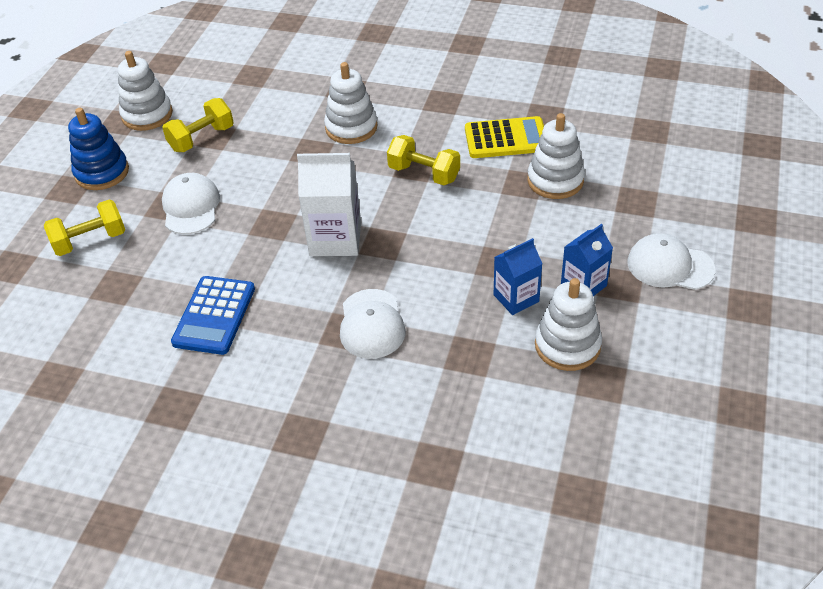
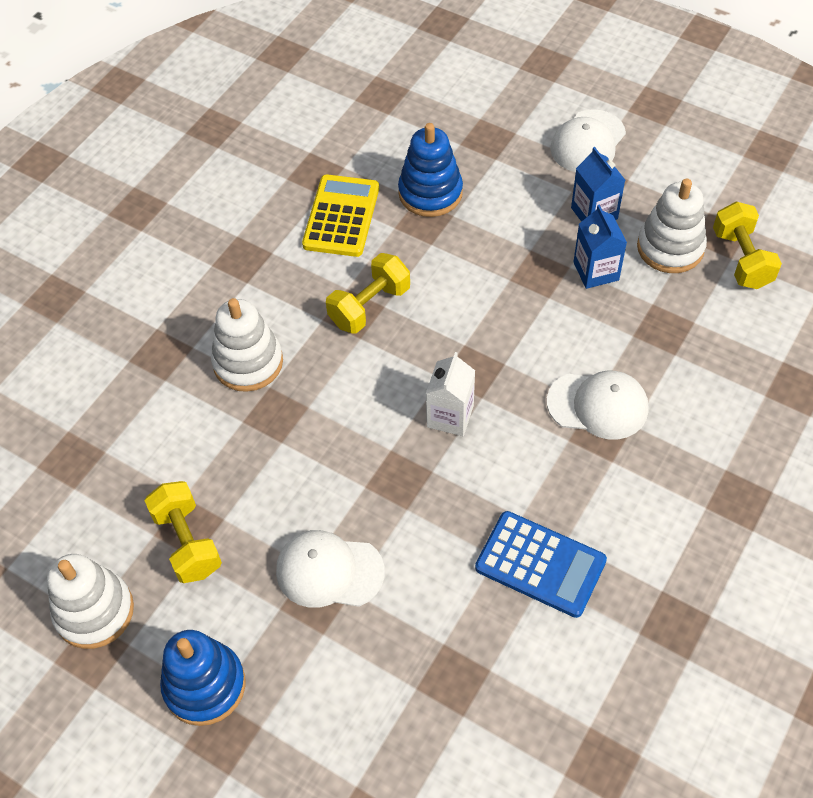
camera: 75 degrees left, 10 degrees up
(90, 241) = (351, 709): yellow dumbbell -> yellow dumbbell (741, 259)
(335, 239) = (450, 416): white carton -> white carton, size x0.64
(555, 180) = (430, 193): white stacking toy -> blue stacking toy

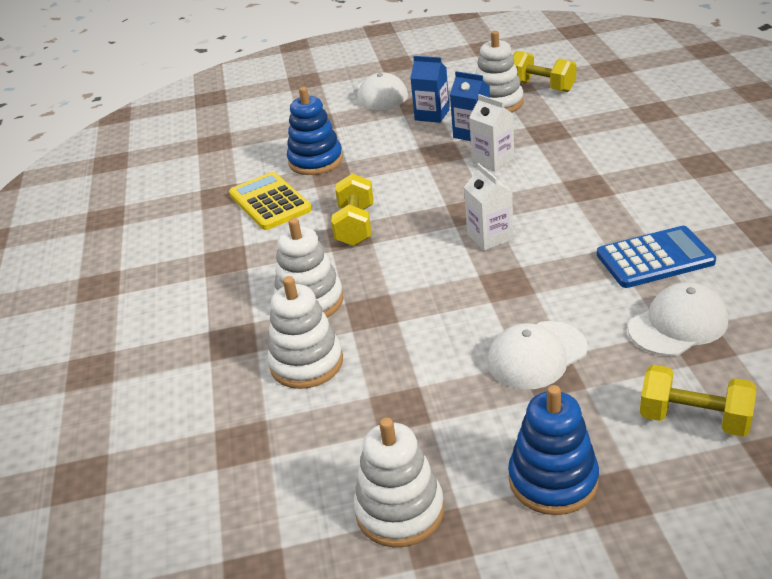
camera: 40 degrees left, 20 degrees down
(181, 424) = (306, 363): none -> white stacking toy
(187, 542) = (412, 417): yellow dumbbell -> yellow dumbbell (694, 419)
(568, 324) = (493, 160): none -> white carton
(598, 405) = (567, 178): white cap -> white cap (678, 324)

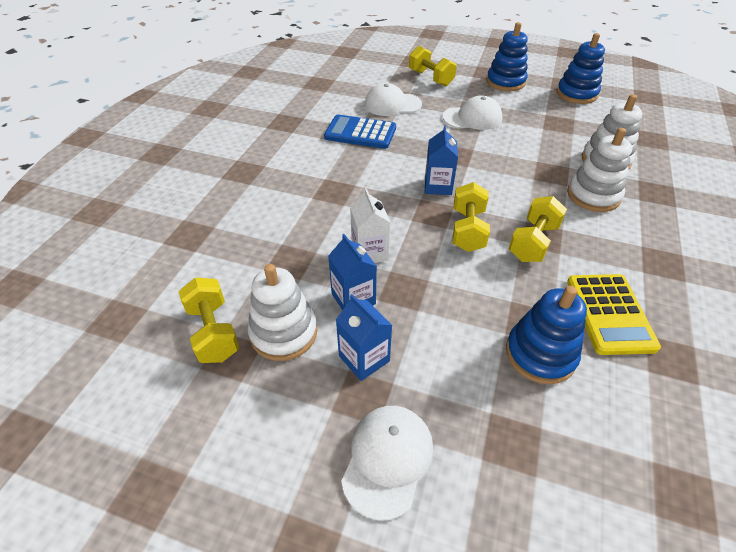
camera: 155 degrees left, 10 degrees up
(400, 511) = (576, 94): white stacking toy -> blue stacking toy
(424, 210) = (467, 230): none -> yellow dumbbell
(490, 237) = (438, 186): white carton -> blue carton

